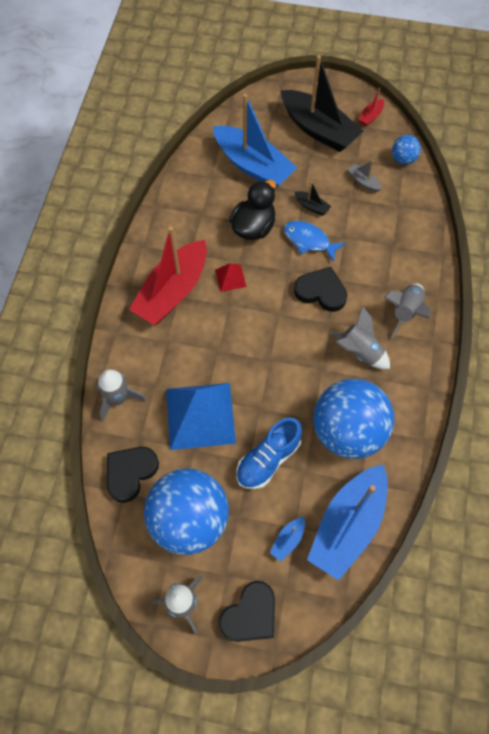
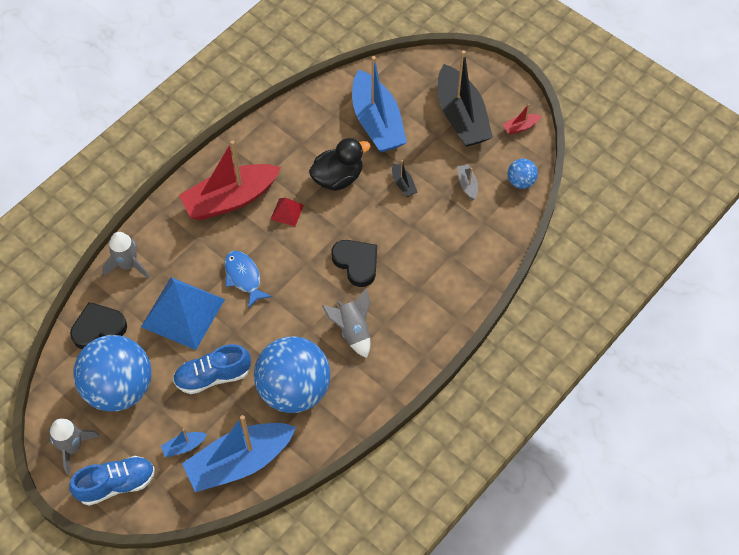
camera: 30 degrees right, 5 degrees down
(250, 615) = (116, 484): black heart -> blue shoe
(309, 241) = (378, 214): blue fish -> blue fish (244, 277)
(405, 312) = (418, 318): grey rocket -> none

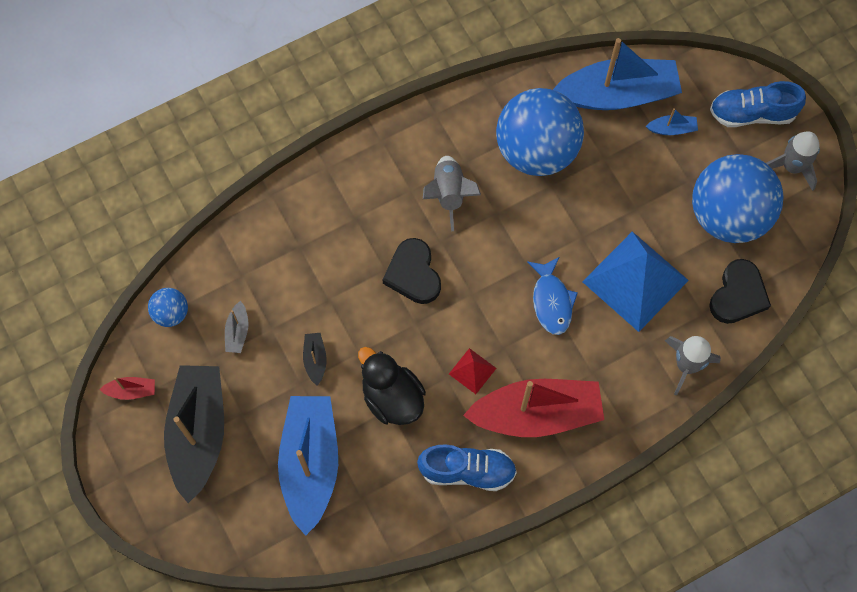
camera: 160 degrees left, 10 degrees up
(98, 328) = (738, 295): black heart -> black heart turned 60 degrees counterclockwise
(213, 376) = (621, 194): blue shoe -> blue shoe (467, 471)
(338, 178) = (392, 397): black duck -> black duck turned 60 degrees clockwise

